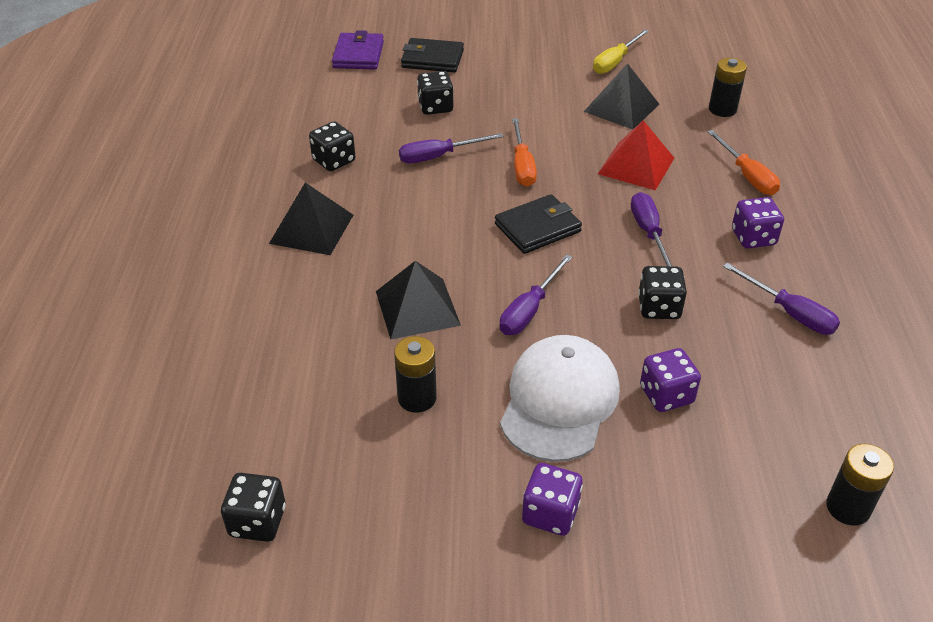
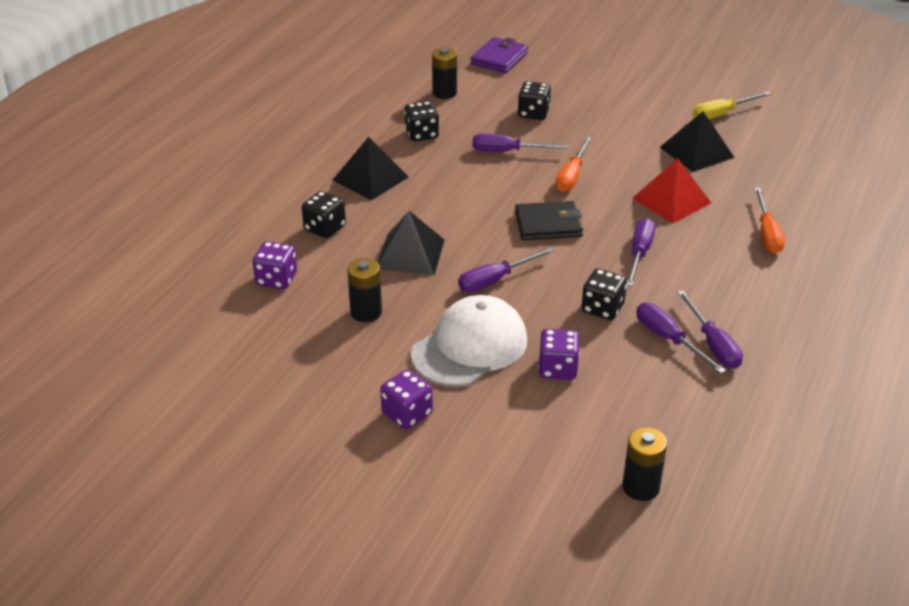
camera: 25 degrees right, 5 degrees down
(257, 521) = (205, 352): black dice -> black dice (325, 228)
(432, 59) = (559, 75): black wallet -> none
(722, 109) = (791, 176): black battery -> black battery (444, 93)
(746, 321) = (669, 339): none -> purple screwdriver
(753, 237) = (730, 281): purple dice -> purple dice (276, 279)

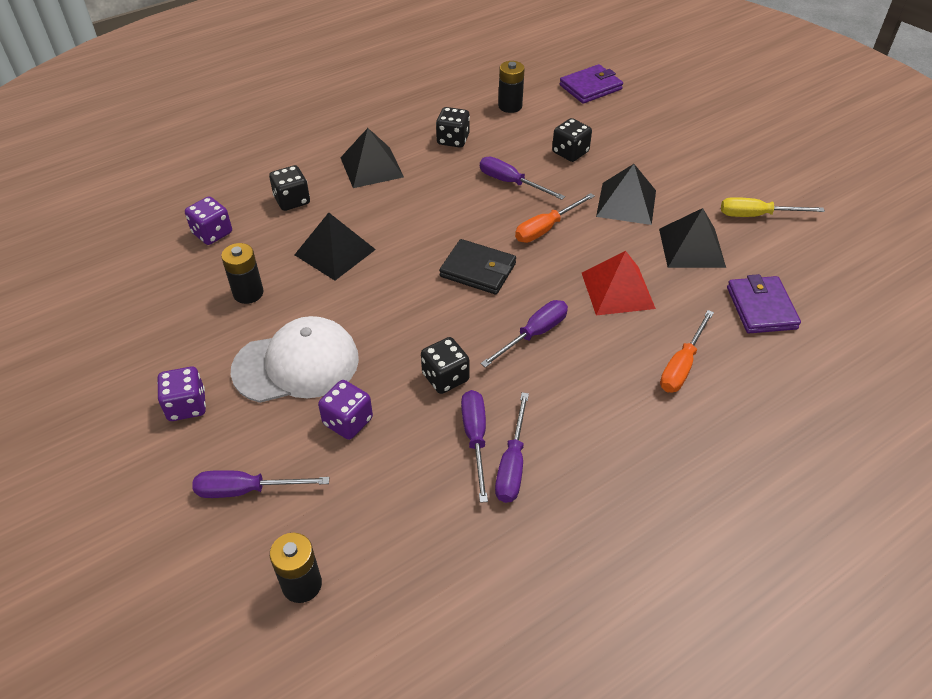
camera: 30 degrees right, 10 degrees up
(495, 280) = (380, 307): purple screwdriver -> purple screwdriver (247, 490)
(616, 137) = (626, 203): none -> black pyramid
(784, 176) = (761, 308): none -> purple wallet

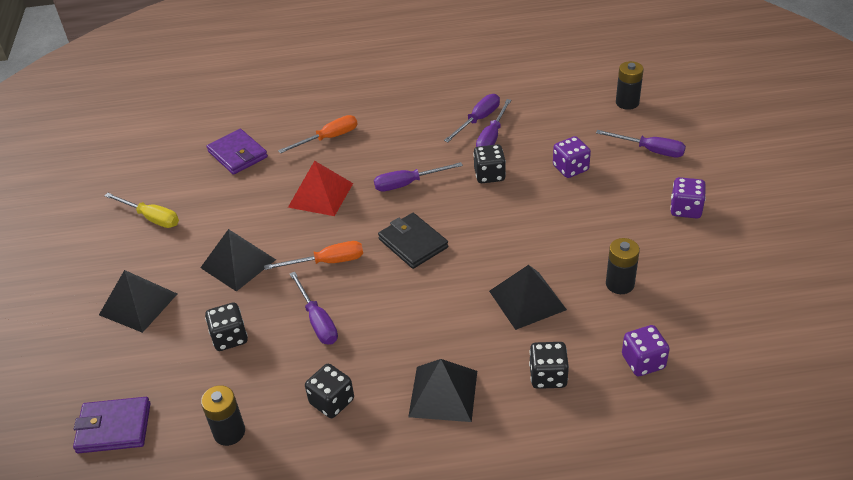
camera: 150 degrees left, 5 degrees down
(296, 364) = (594, 214): white cap -> none
(691, 247) = (232, 209): black pyramid -> black pyramid (138, 304)
(761, 308) = (237, 154): purple wallet -> purple wallet turned 60 degrees counterclockwise

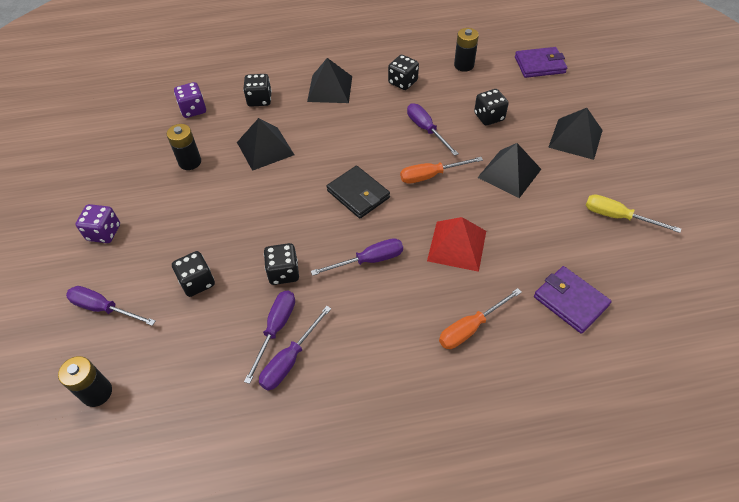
camera: 175 degrees right, 10 degrees up
(570, 168) = (197, 282): purple dice -> black dice

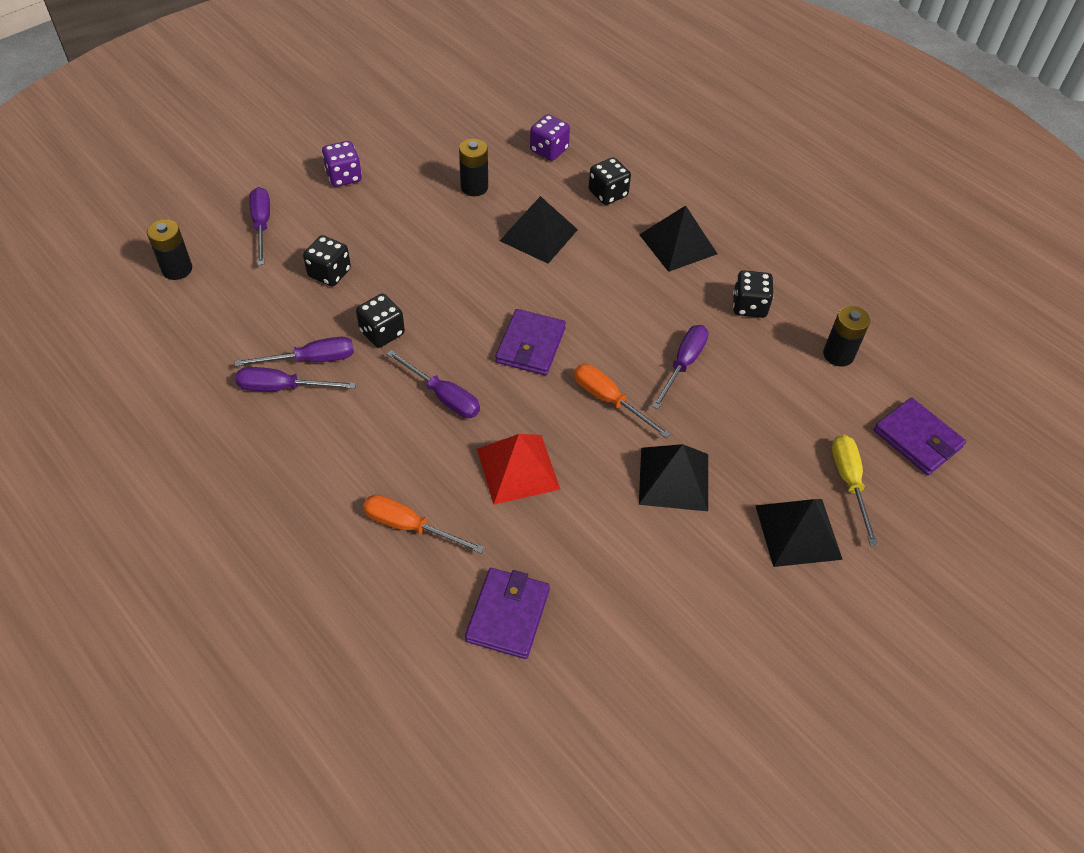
camera: 55 degrees right, 0 degrees up
(358, 194) = (530, 345): black wallet -> purple wallet
(489, 117) = (760, 419): black dice -> none
(617, 217) = (684, 627): yellow screwdriver -> yellow screwdriver (849, 482)

